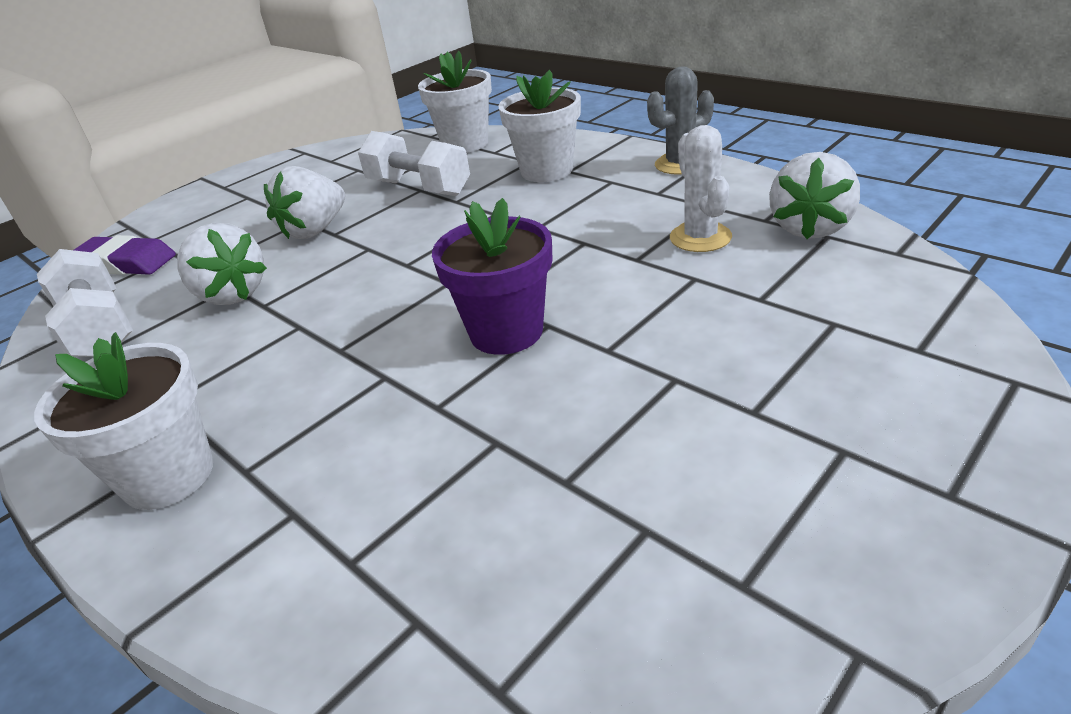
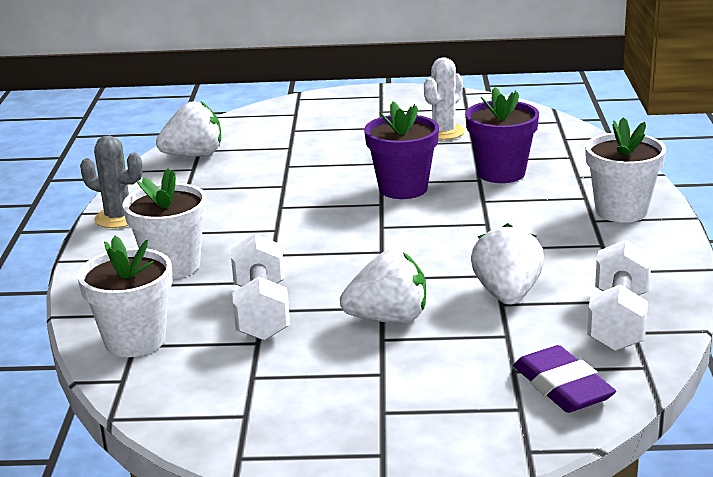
camera: 135 degrees left, 10 degrees down
(420, 438) = (501, 173): none -> purple flower pot
(700, 237) = (237, 177): white cactus -> white cactus (444, 132)

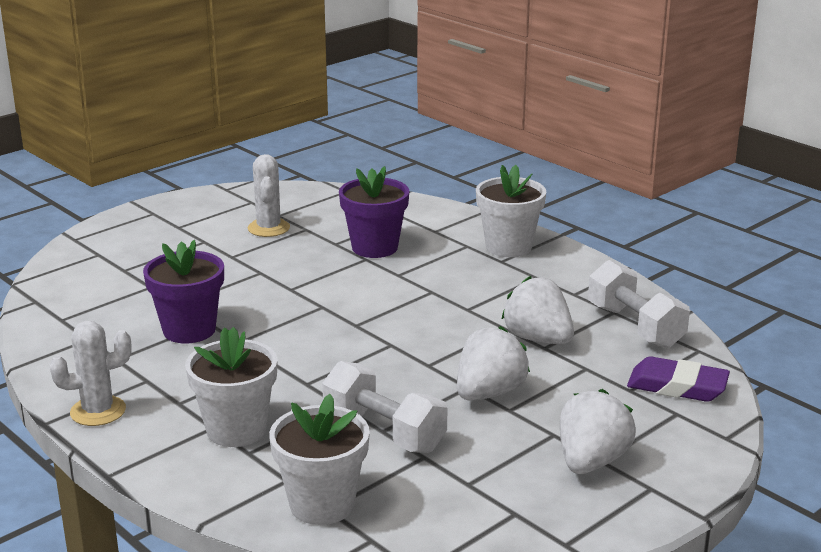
camera: 45 degrees left, 0 degrees up
(118, 218) = (98, 411): grey cactus -> white cactus
(194, 155) = (66, 326): white strawberry -> white strawberry (591, 462)
(403, 188) = (319, 287): purple flower pot -> purple flower pot (189, 330)

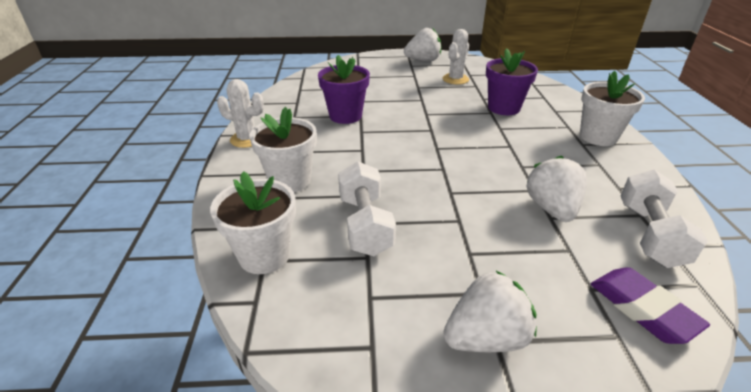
camera: 40 degrees right, 10 degrees up
(489, 393) = (468, 232): white strawberry -> white strawberry (423, 60)

